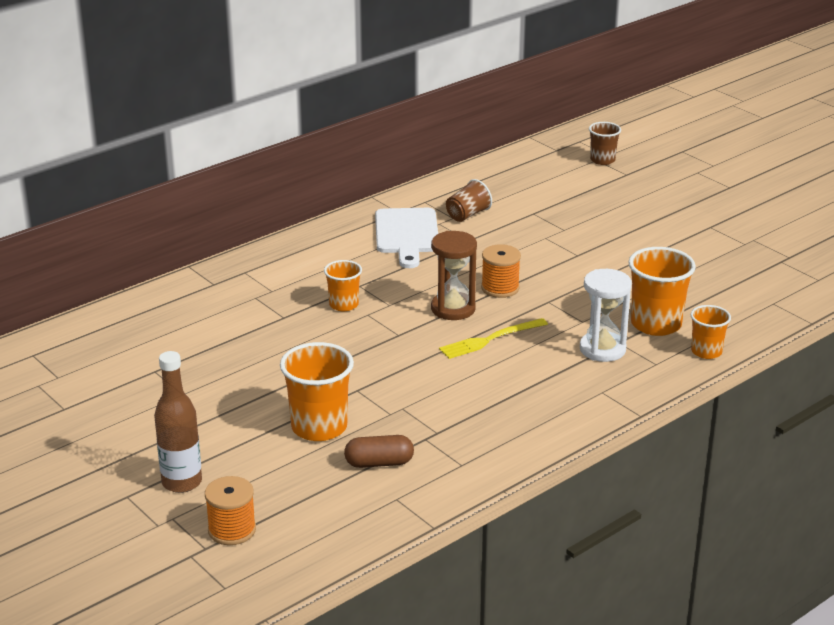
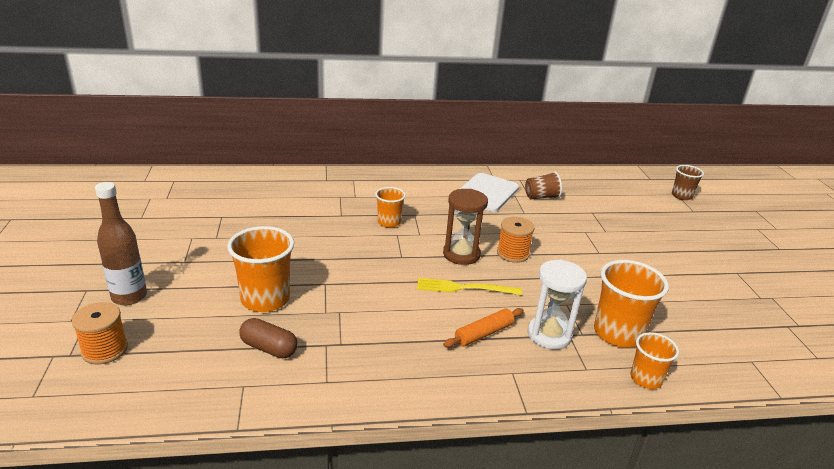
camera: 30 degrees right, 0 degrees up
(548, 371) = (483, 333): none -> orange rolling pin

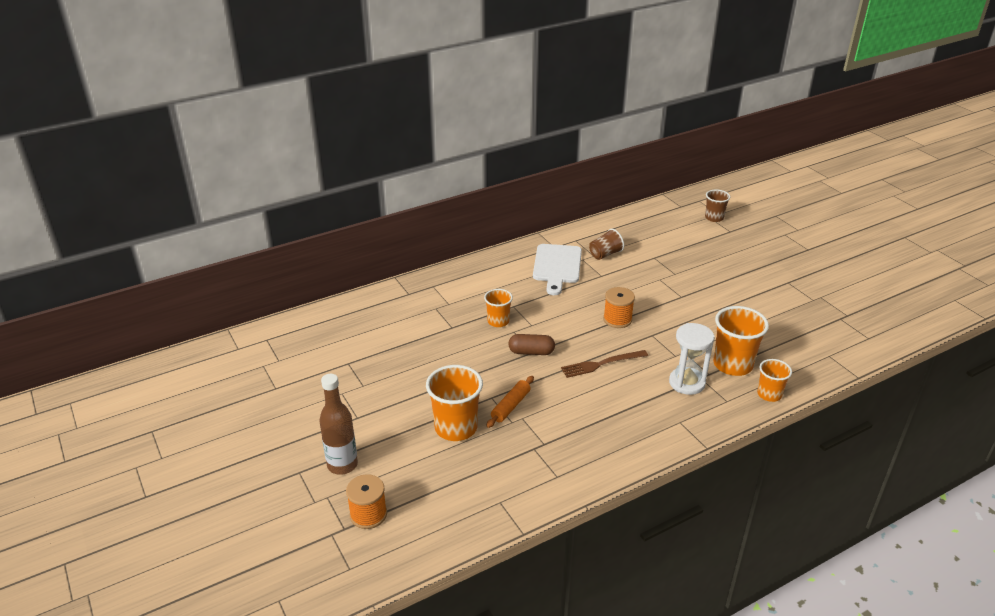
camera: 20 degrees left, 5 degrees up
(269, 348) = (494, 466): brown capsule -> brown capsule (531, 352)
(461, 254) = (578, 334): brown hourglass -> none
(464, 288) = (601, 364): yellow fork -> brown fork
(483, 333) = (640, 398): orange rolling pin -> orange rolling pin (510, 406)

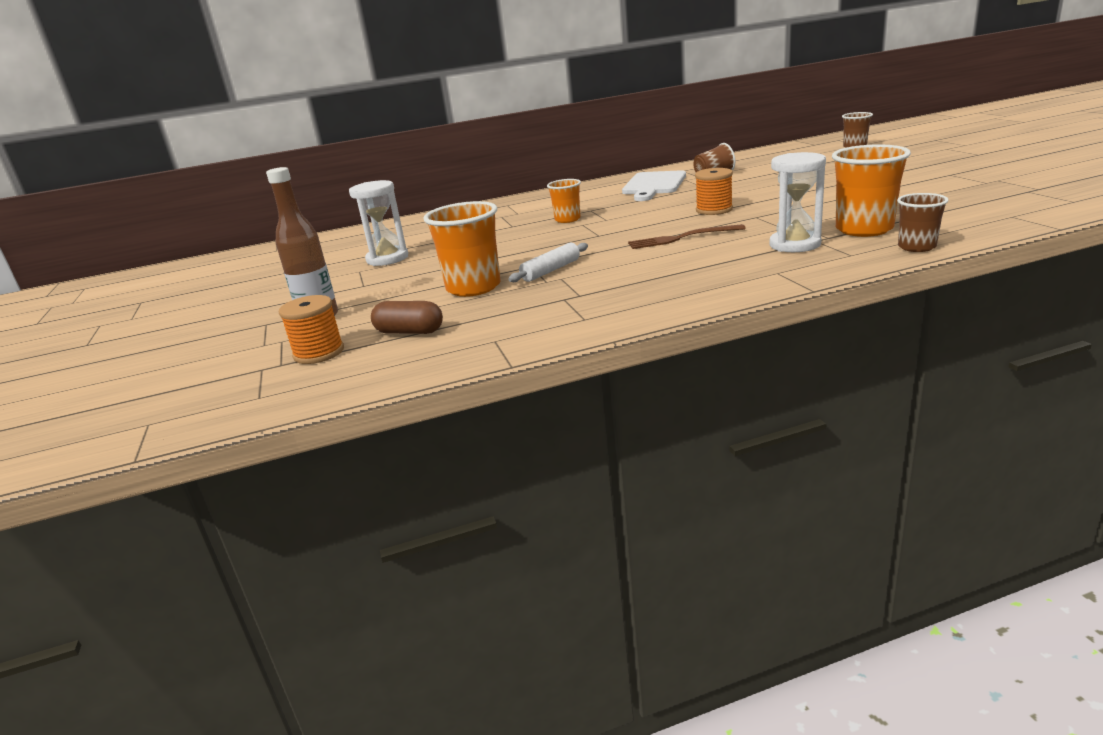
camera: 15 degrees right, 10 degrees down
(359, 374) = (387, 259): none -> white hourglass
(510, 406) = (550, 270): orange rolling pin -> white rolling pin
(531, 352) = (596, 235): brown capsule -> brown capsule (409, 332)
(769, 394) = (916, 247): orange cup -> brown cup

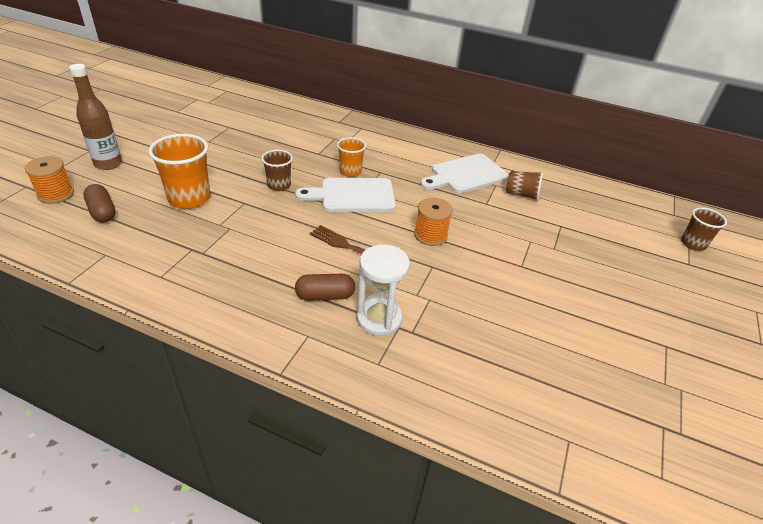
camera: 35 degrees right, 15 degrees up
(387, 259) = (219, 135): white hourglass -> none
(550, 270) = (240, 216): white rolling pin -> none
(606, 224) = (353, 195): none -> white cutting board
(732, 257) = (325, 296): none -> brown capsule
(864, 229) = (448, 347): orange cup -> none
(916, 247) = (426, 400): brown cup -> brown cup (279, 185)

